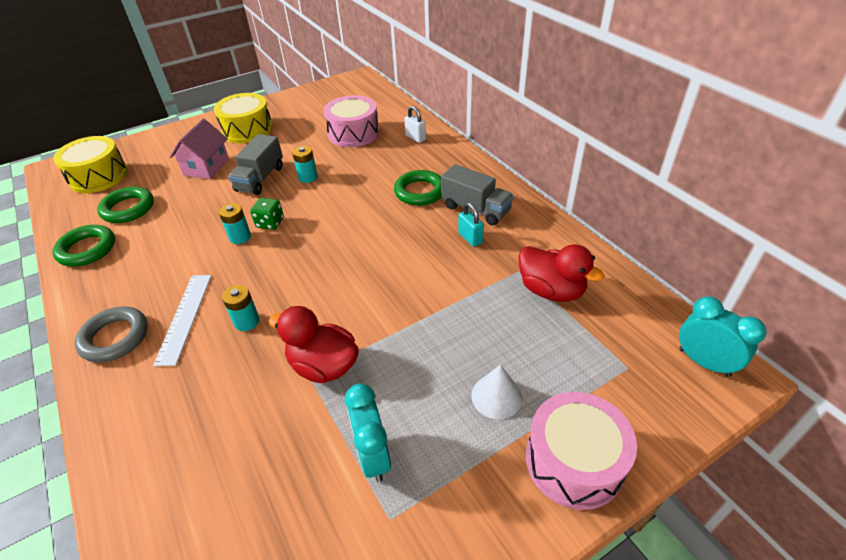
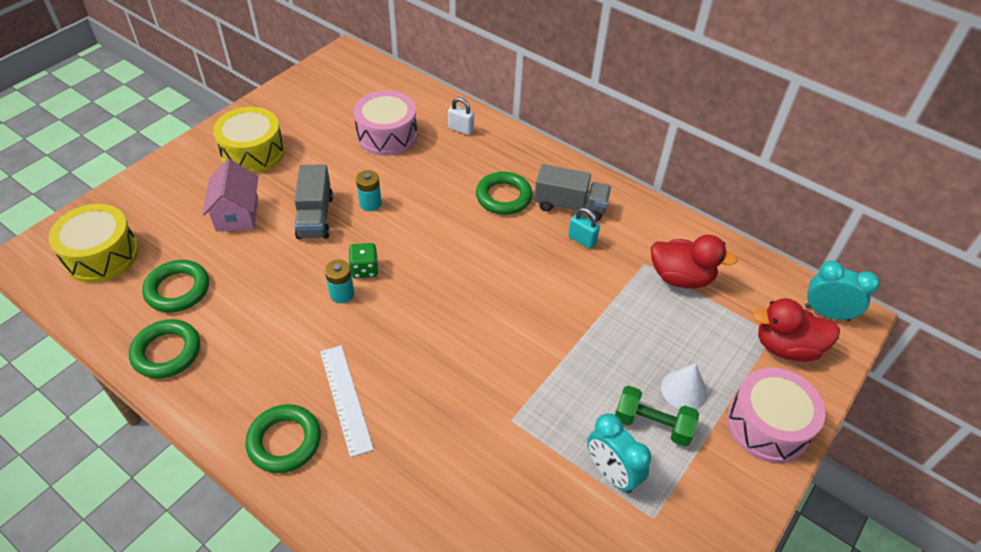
camera: 25 degrees left, 5 degrees up
(115, 338) = (284, 441): grey ring -> green ring
(247, 321) = (415, 385): turquoise battery -> none
(323, 366) = (519, 407): red duck -> red duck (786, 347)
(443, 421) = (652, 424): none -> green dumbbell

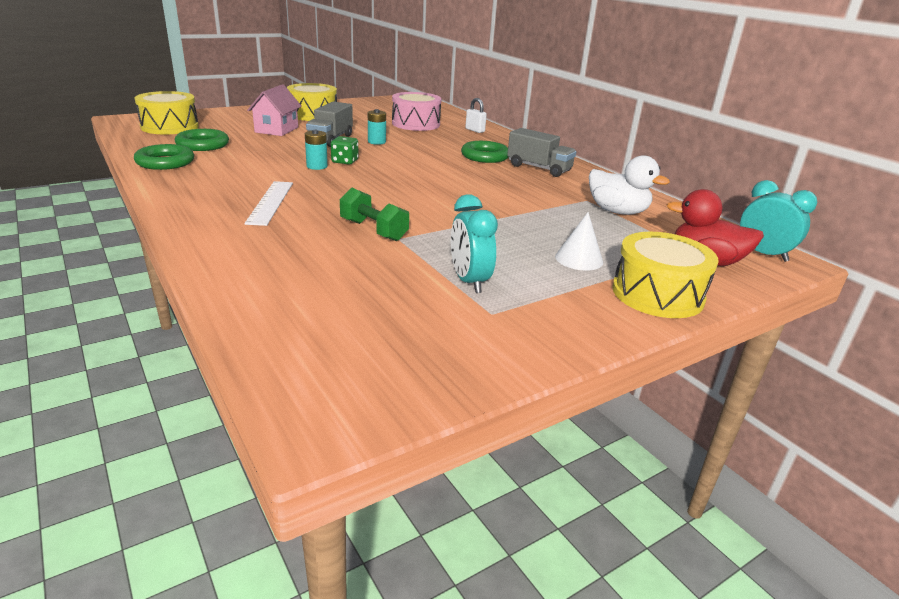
camera: 20 degrees right, 20 degrees down
(284, 441) = (202, 208): green ring -> none
(582, 240) = (537, 182): turquoise padlock -> none
(652, 424) = (532, 268): green dumbbell -> green dumbbell (373, 230)
(681, 277) = (617, 211): red duck -> white duck
(767, 425) = (657, 294): pink drum -> yellow drum

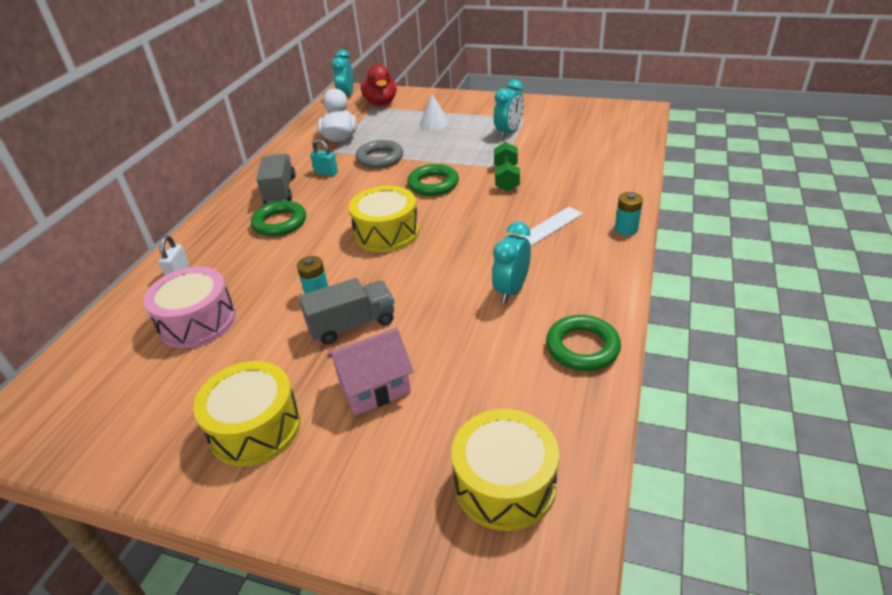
camera: 125 degrees left, 10 degrees up
(203, 145) = (508, 380): green ring -> green ring (433, 184)
(249, 170) = (511, 290): none -> turquoise clock
(317, 166) = (443, 270): turquoise battery -> turquoise battery (626, 229)
(345, 161) = (407, 267): green dice -> none
(532, 208) = (380, 158): none -> grey ring
(542, 186) = (326, 173): none -> turquoise padlock
(657, 294) = (441, 101): yellow drum -> yellow drum (386, 233)

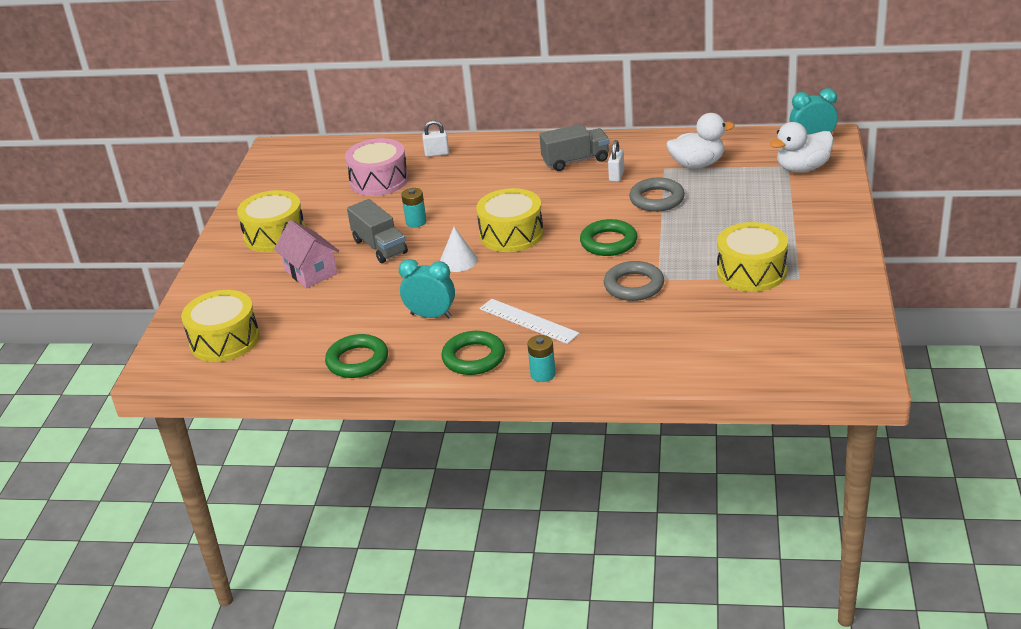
camera: 80 degrees right, 5 degrees down
(280, 223) = (518, 176): green ring -> green ring (474, 358)
(326, 173) = (616, 176): turquoise padlock -> white padlock
(381, 103) = (802, 168): red duck -> white duck
(434, 123) = (757, 216): white cone -> white cone (458, 261)
(506, 178) = (634, 286): green dumbbell -> grey ring
(509, 132) = (751, 272): turquoise clock -> yellow drum

